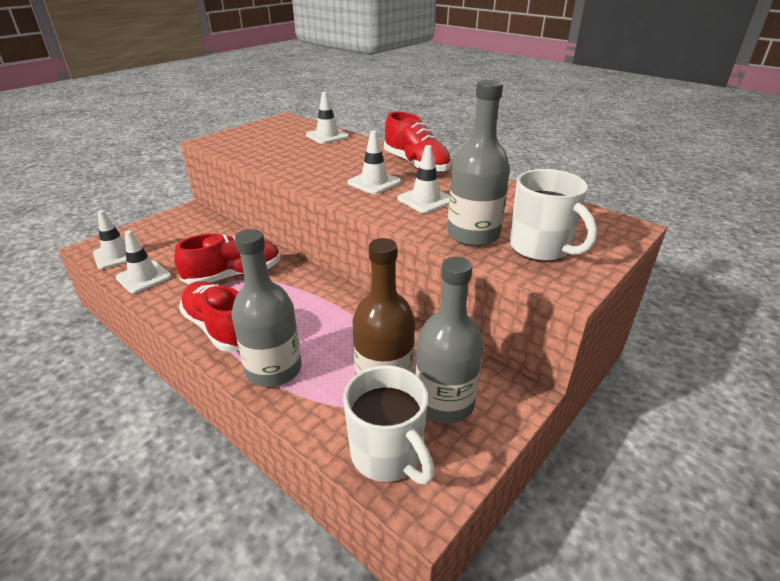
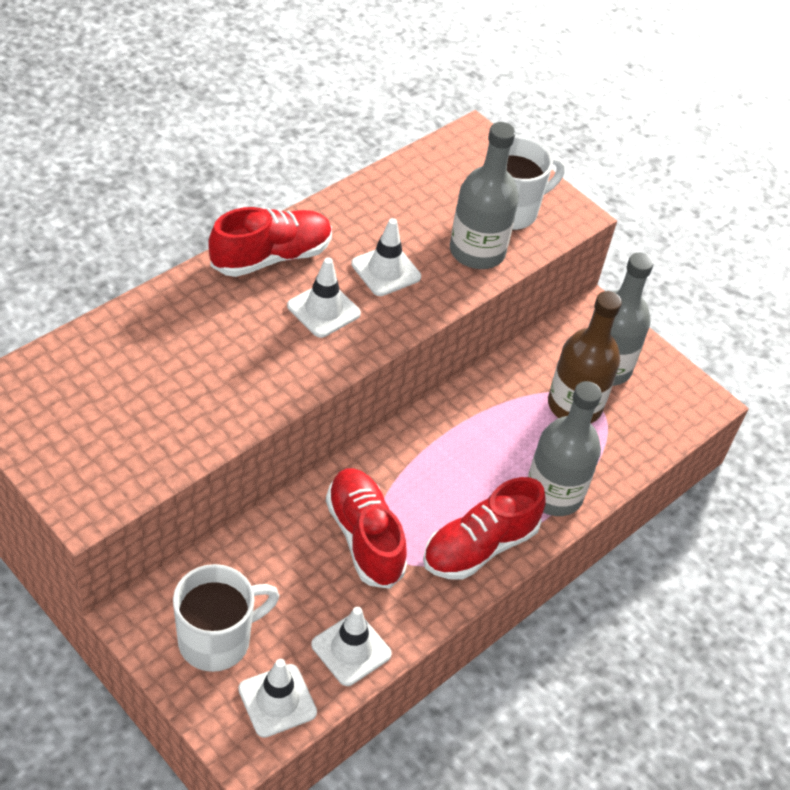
camera: 90 degrees left, 15 degrees up
(327, 136) = (114, 341): white traffic cone -> none
(388, 455) = (661, 416): white mug -> white mug (217, 640)

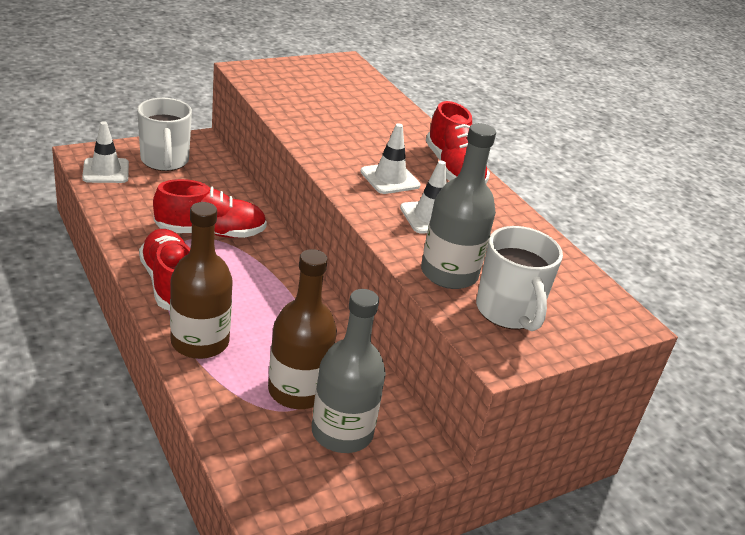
camera: 105 degrees right, 15 degrees down
(351, 649) = (121, 205): white traffic cone -> none
(554, 494) = (200, 342): grey bottle -> brown bottle

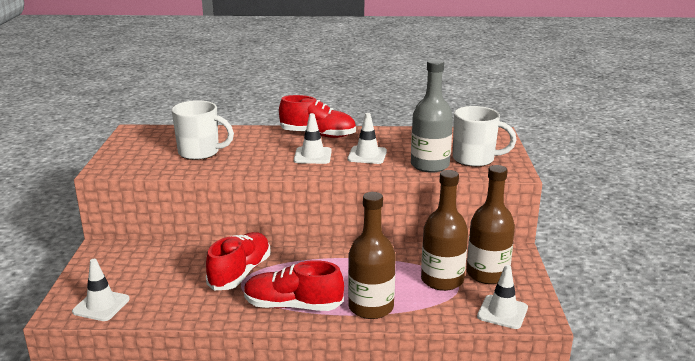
camera: 55 degrees left, 10 degrees down
(165, 161) = (116, 272): white mug -> white mug (200, 153)
(256, 463) = (502, 312): none -> white traffic cone
(342, 432) = (487, 274): grey bottle -> brown bottle

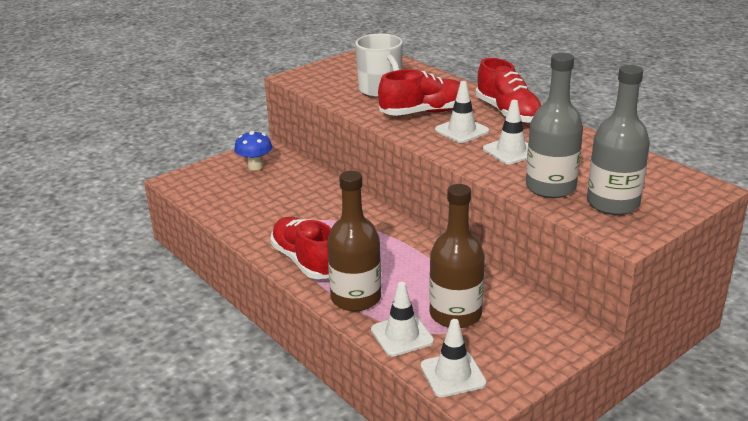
camera: 50 degrees right, 5 degrees up
(101, 305) = (201, 189): white traffic cone -> white traffic cone (402, 335)
(119, 266) = (255, 166): none -> blue mushroom
(240, 273) = (316, 215): red shoe -> red shoe (424, 112)
(475, 159) = (612, 203): white mug -> grey bottle
(487, 274) = (508, 335): brown bottle -> none

